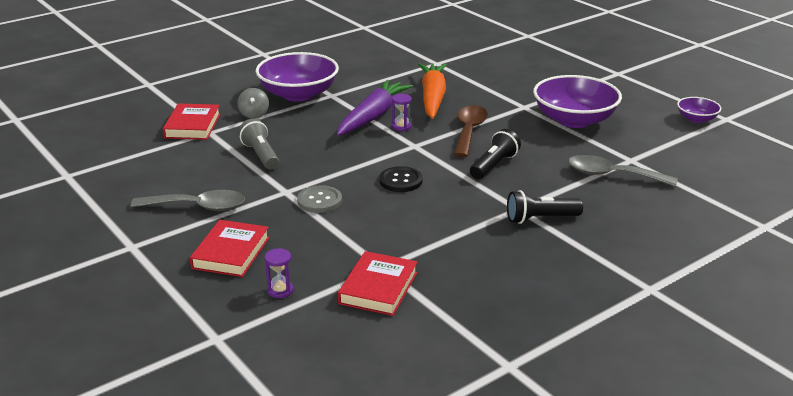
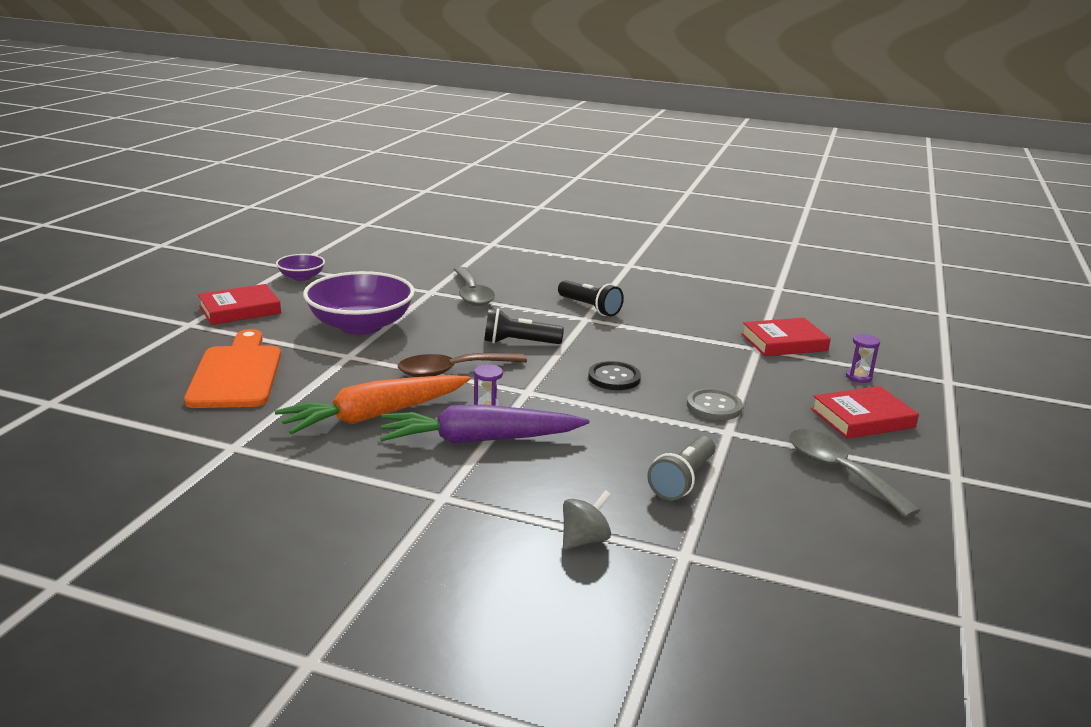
camera: 125 degrees left, 5 degrees down
(192, 126) = (689, 583): red book -> red book (240, 310)
(298, 94) = (469, 529): purple bowl -> none
(525, 75) = (236, 374): none -> orange cutting board

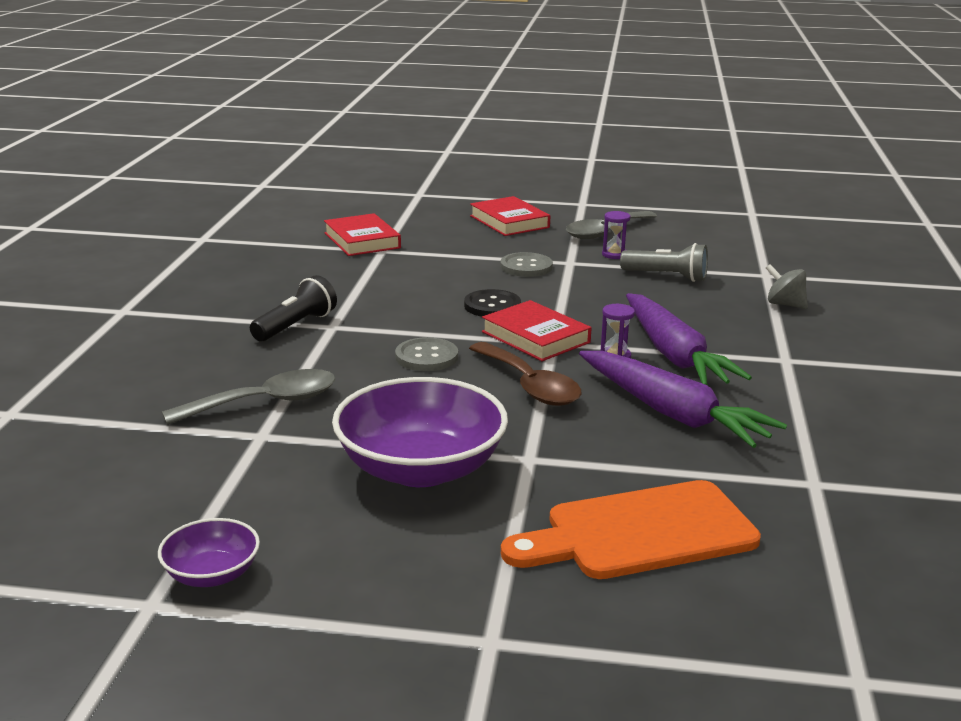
camera: 100 degrees left, 0 degrees up
(240, 310) = (401, 601): red book -> red book (535, 337)
(375, 415) = (672, 413): orange carrot -> purple carrot
(519, 343) = (426, 357): black flashlight -> grey button
(858, 377) = (429, 219): purple hourglass -> purple hourglass (614, 255)

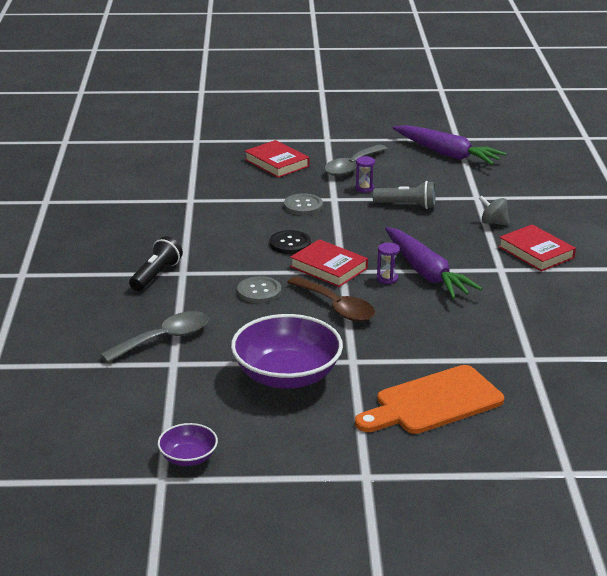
camera: 10 degrees left, 5 degrees up
(362, 240) = (170, 192): red book -> red book (536, 252)
(672, 413) = (434, 318): purple carrot -> purple carrot (447, 154)

